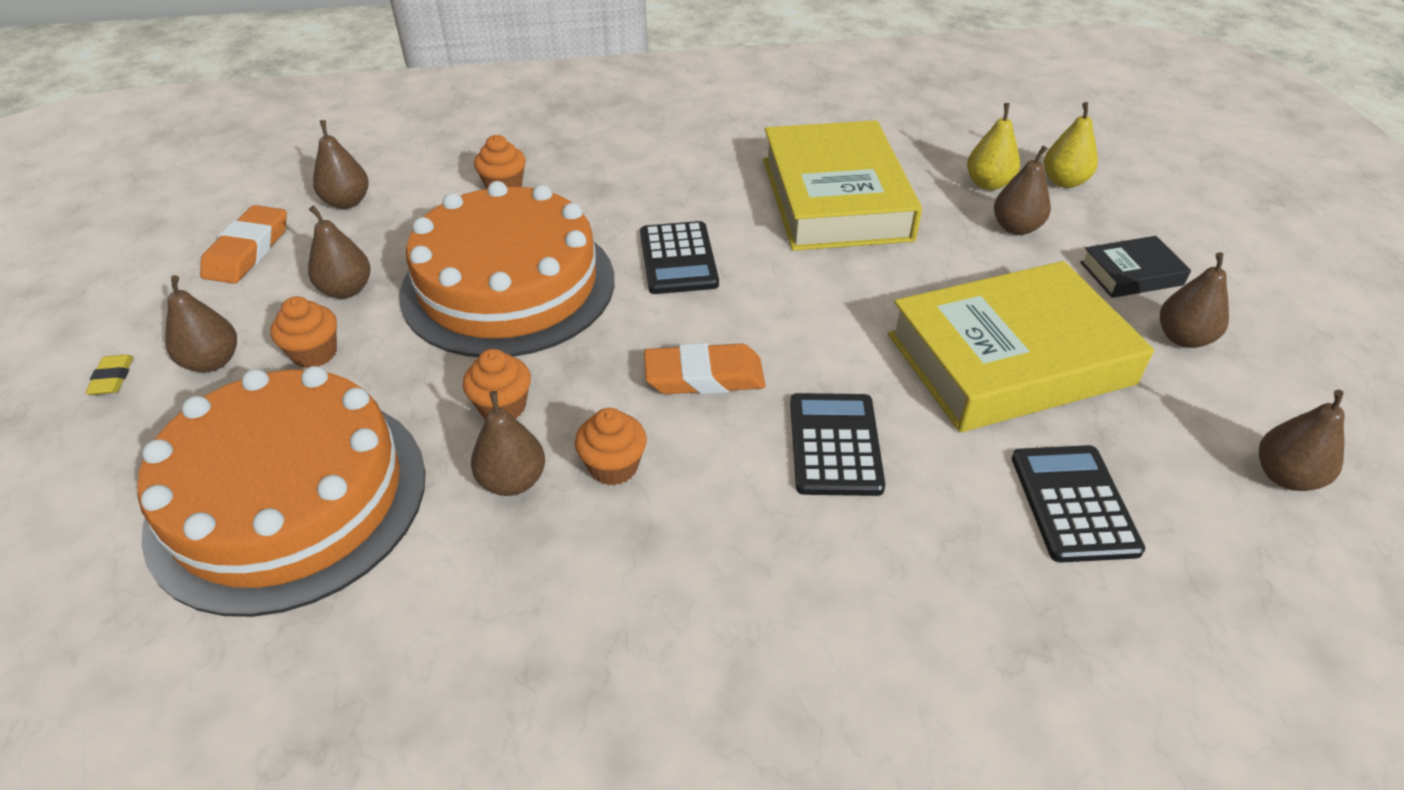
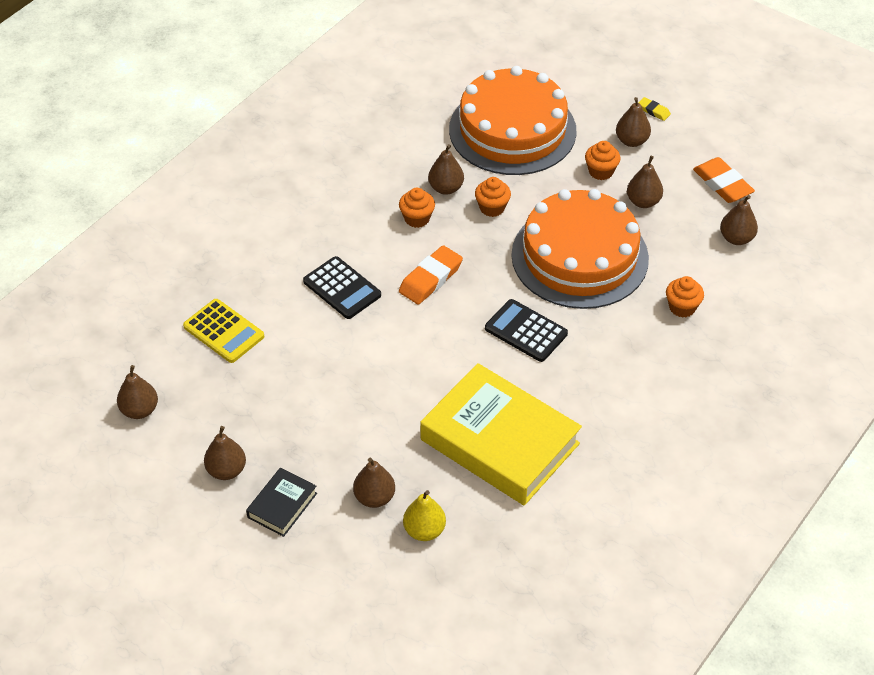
camera: 135 degrees right, 5 degrees up
(1009, 359) = (304, 390): yellow book -> none
(1064, 182) = (379, 572): yellow pear -> none
(1074, 503) = (223, 331): black calculator -> yellow calculator

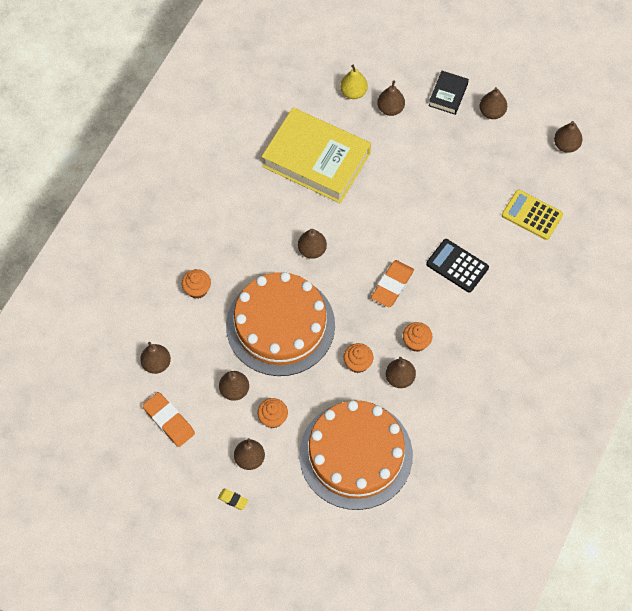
camera: 170 degrees right, 15 degrees up
(526, 331) = (312, 250): black calculator -> brown pear

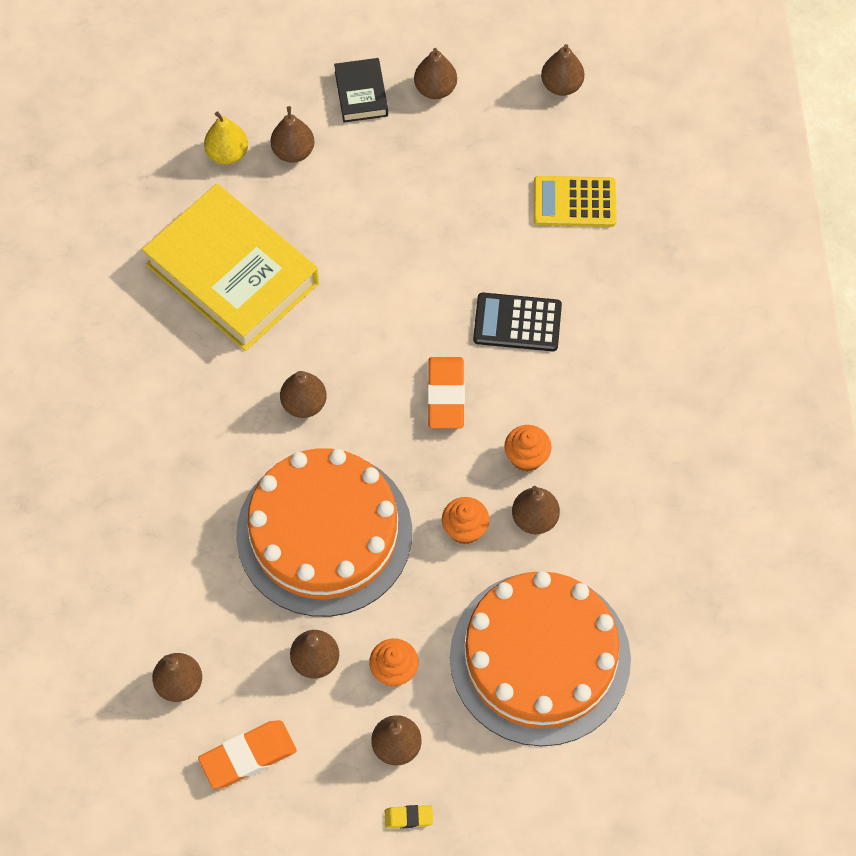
camera: 30 degrees left, 0 degrees up
(169, 421) = (248, 756): orange eraser -> orange eraser turned 45 degrees counterclockwise
(197, 289) = (174, 545): orange cupcake -> none
(316, 160) = (232, 274): yellow book -> yellow book turned 45 degrees clockwise

